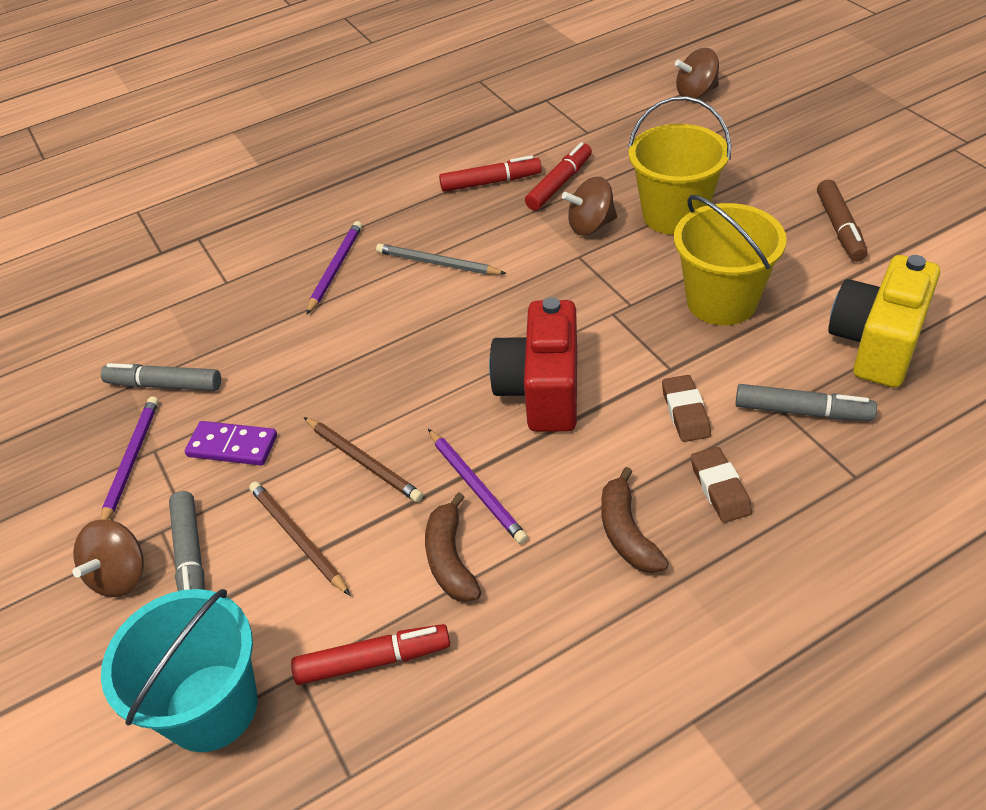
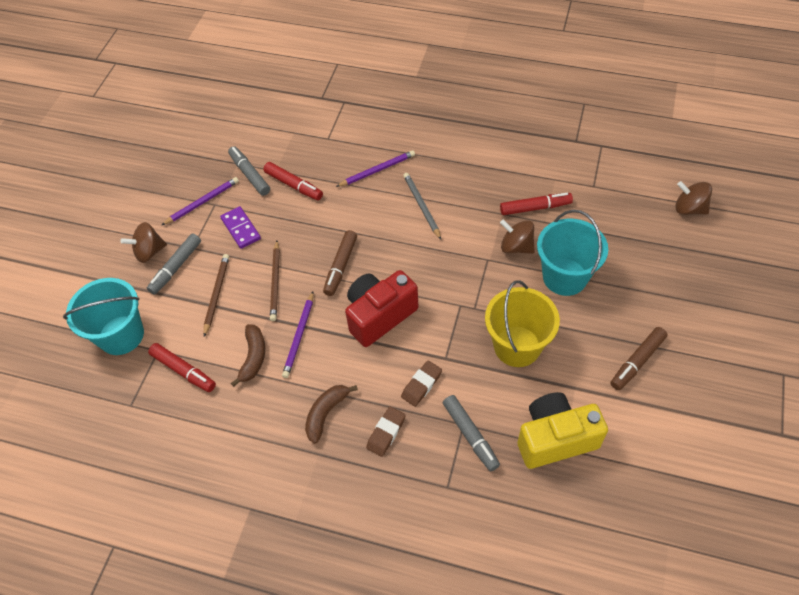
camera: 45 degrees right, 10 degrees up
(425, 383) = (341, 266): none -> brown marker
(450, 559) = (253, 357): brown banana -> brown banana turned 150 degrees clockwise
(491, 182) = (504, 178): red marker -> red marker (294, 185)
(674, 215) = (565, 277): yellow bucket -> turquoise bucket

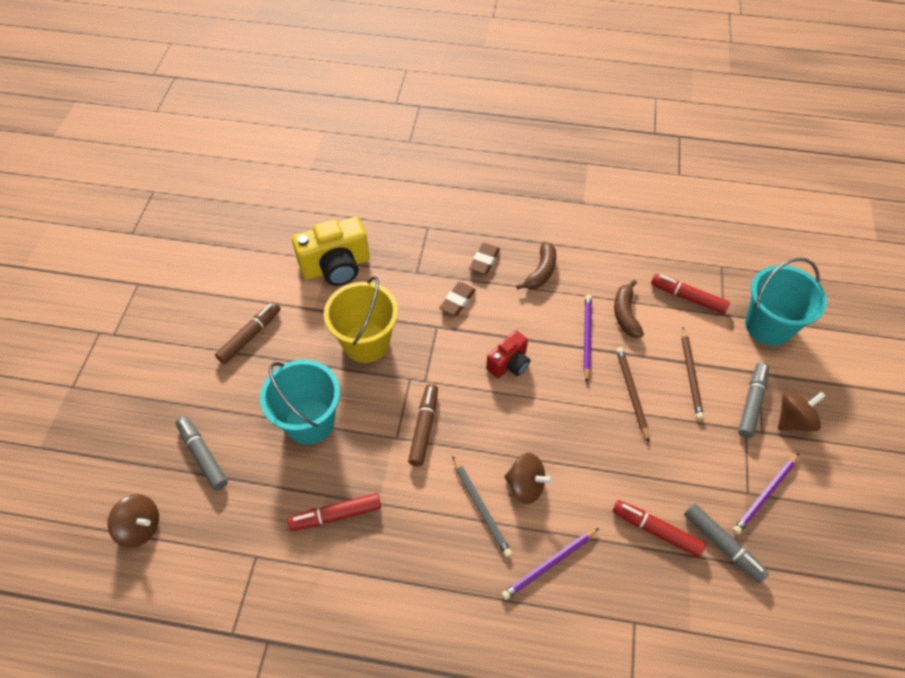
camera: 170 degrees right, 0 degrees up
(240, 229) = (699, 458): purple domino -> none
(341, 266) = (563, 417): brown marker -> brown marker (424, 428)
(379, 315) = (509, 364): red camera -> red camera, size x0.58
(470, 435) = (410, 264): grey marker -> grey marker (203, 455)
(516, 246) = (362, 456): brown spinning top -> brown spinning top (525, 485)

